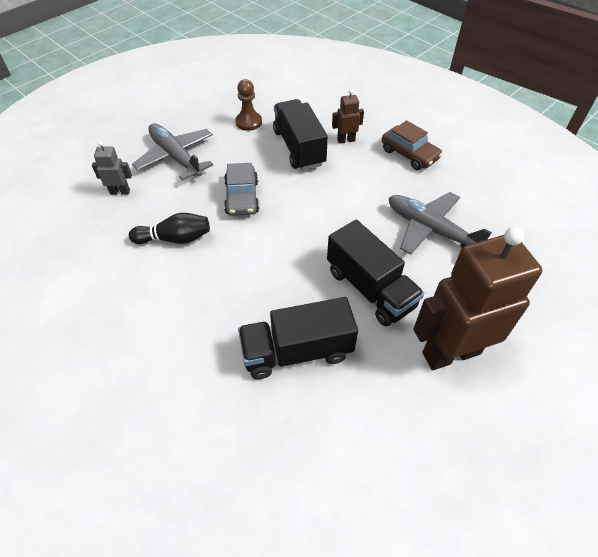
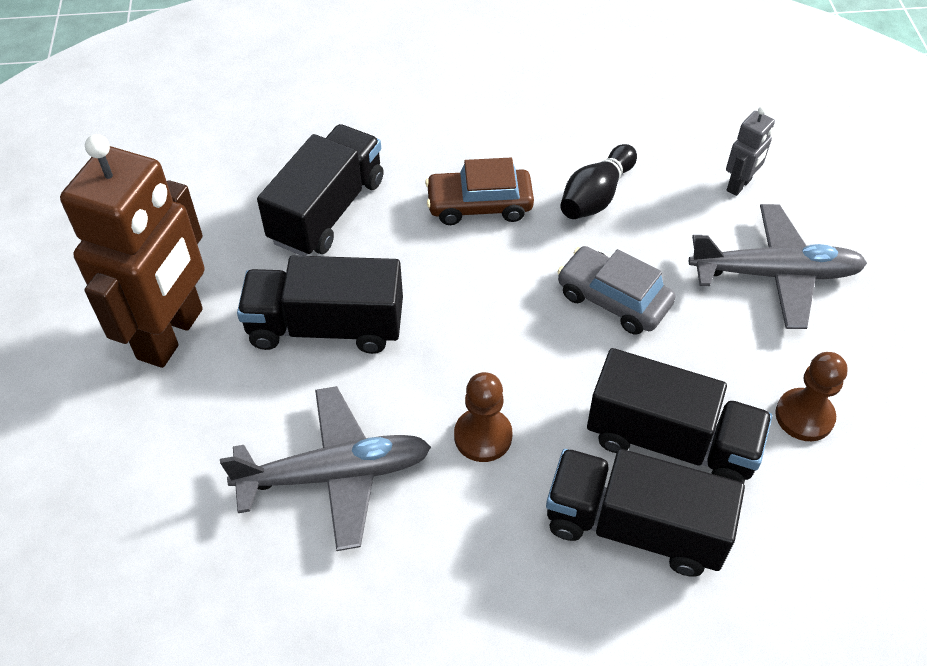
camera: 130 degrees right, 0 degrees up
(346, 140) = (634, 527): brown robot -> black truck
(359, 197) = (483, 436): none -> brown pawn
(409, 154) = (510, 598): brown car -> brown car (479, 205)

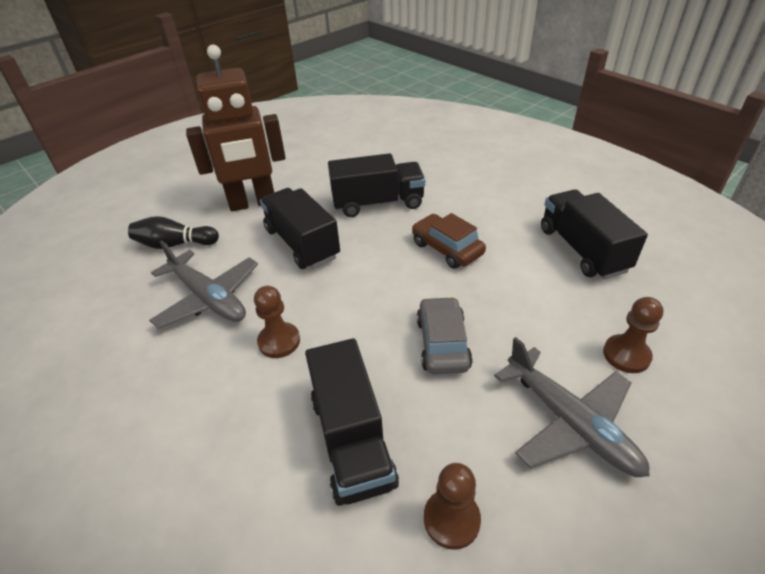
camera: 55 degrees right, 10 degrees down
(596, 196) = (516, 290): black bowling pin -> black bowling pin (175, 244)
(634, 527) = (263, 457): black truck -> black truck (582, 250)
(739, 185) = (626, 355): grey robot -> brown pawn

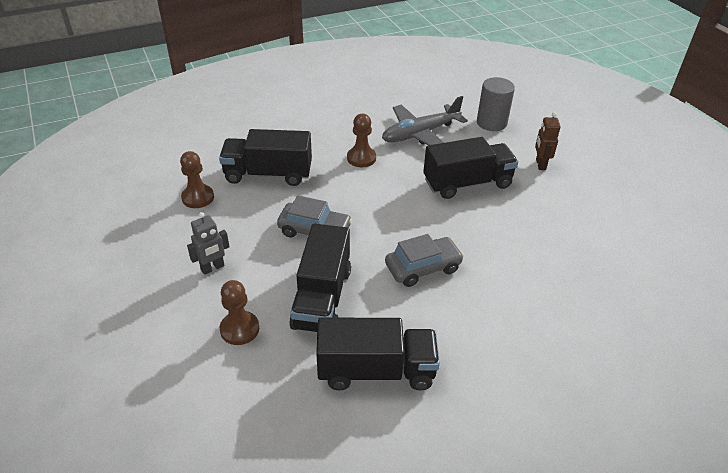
camera: 105 degrees right, 0 degrees up
(175, 244) = (491, 123): black bowling pin -> grey cylinder
(253, 203) = (540, 164): brown robot -> brown robot, size x0.43
(378, 203) = (516, 241): black truck -> black truck (322, 298)
(447, 248) = (423, 268): brown car -> grey car
(569, 422) = (212, 268): grey plane -> grey robot

